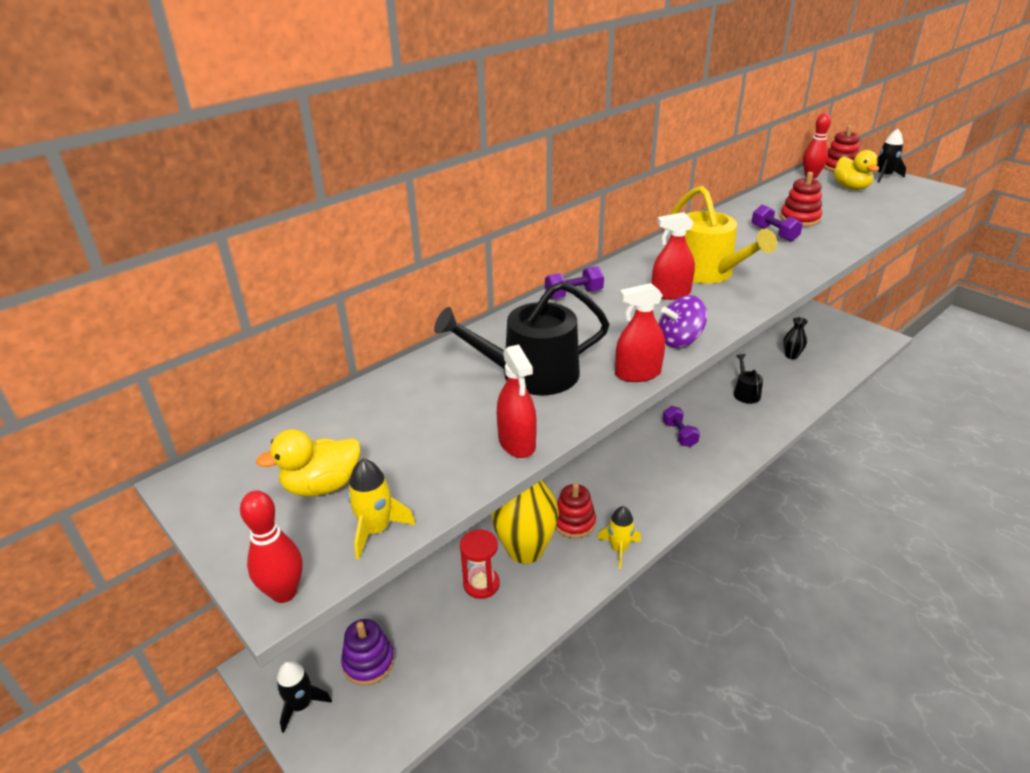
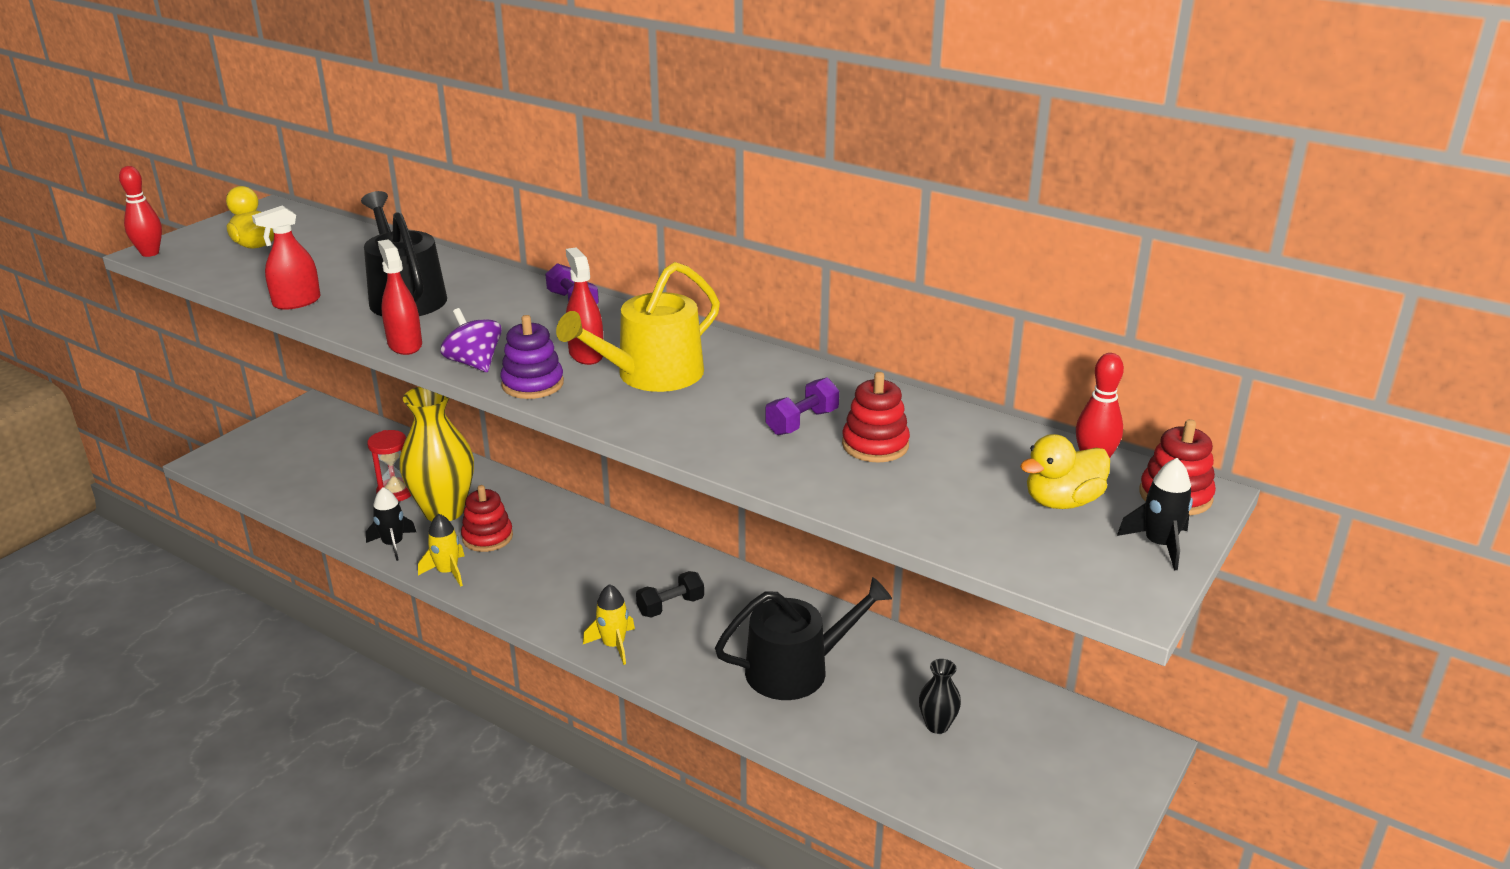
camera: 75 degrees right, 5 degrees down
(301, 705) = (271, 431): black rocket -> black rocket (393, 544)
(368, 662) = (309, 451): purple stacking toy -> purple stacking toy (532, 384)
(376, 530) = (201, 269): yellow rocket -> yellow rocket (614, 645)
(679, 434) = (670, 606): purple dumbbell -> black dumbbell
(745, 393) = (797, 669): black watering can -> black watering can, size x1.85

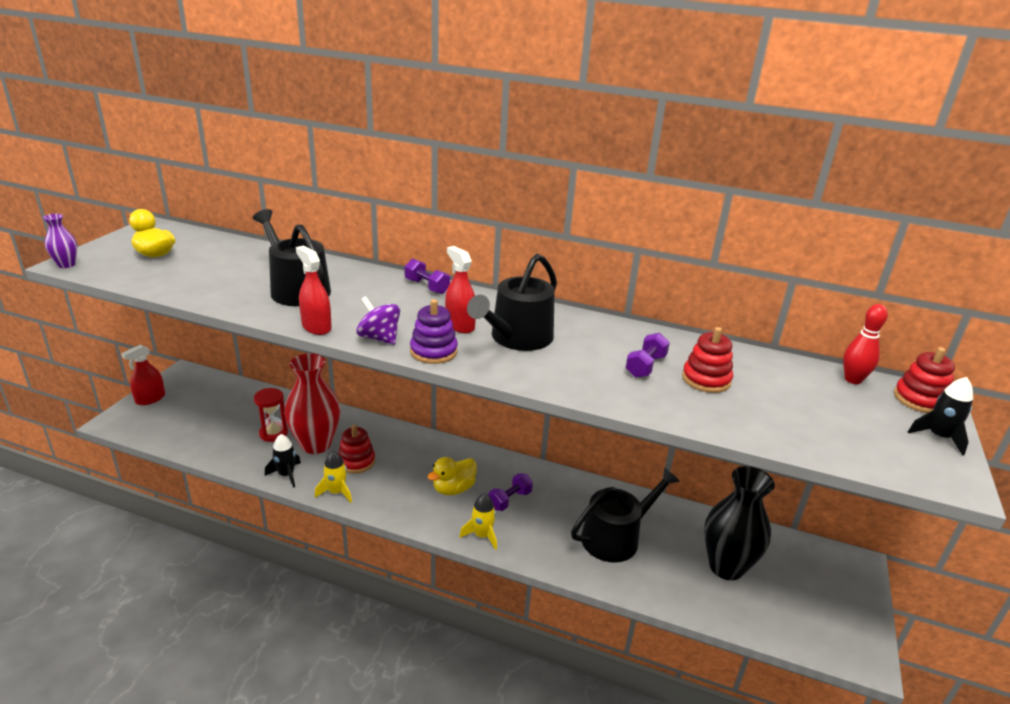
camera: 15 degrees left, 0 degrees up
(150, 253) = (66, 265): red bowling pin -> purple vase
(297, 302) = (210, 298): red spray bottle -> red spray bottle (150, 399)
(444, 511) = (316, 444): yellow vase -> red vase
(651, 375) = (517, 338): yellow watering can -> black watering can
(670, 606) = (509, 500): black dumbbell -> purple dumbbell
(937, 725) = (726, 566): black vase -> black vase, size x2.16
(1062, 502) = (855, 411): yellow duck -> yellow duck (453, 489)

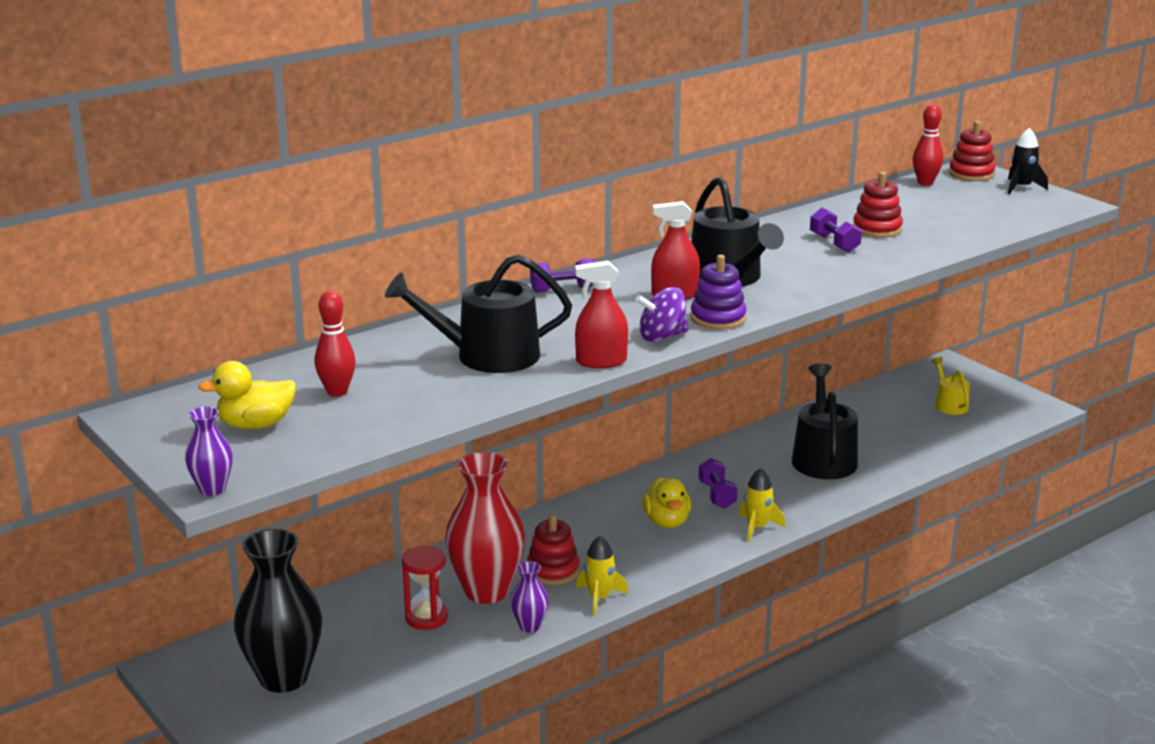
camera: 55 degrees left, 5 degrees down
(150, 399) = (211, 709): red spray bottle -> none
(212, 262) = (337, 392): none -> red bowling pin
(286, 475) = (530, 626): black rocket -> purple vase
(726, 566) = (905, 421): black vase -> black vase (283, 678)
(788, 586) = (949, 404): none -> yellow watering can

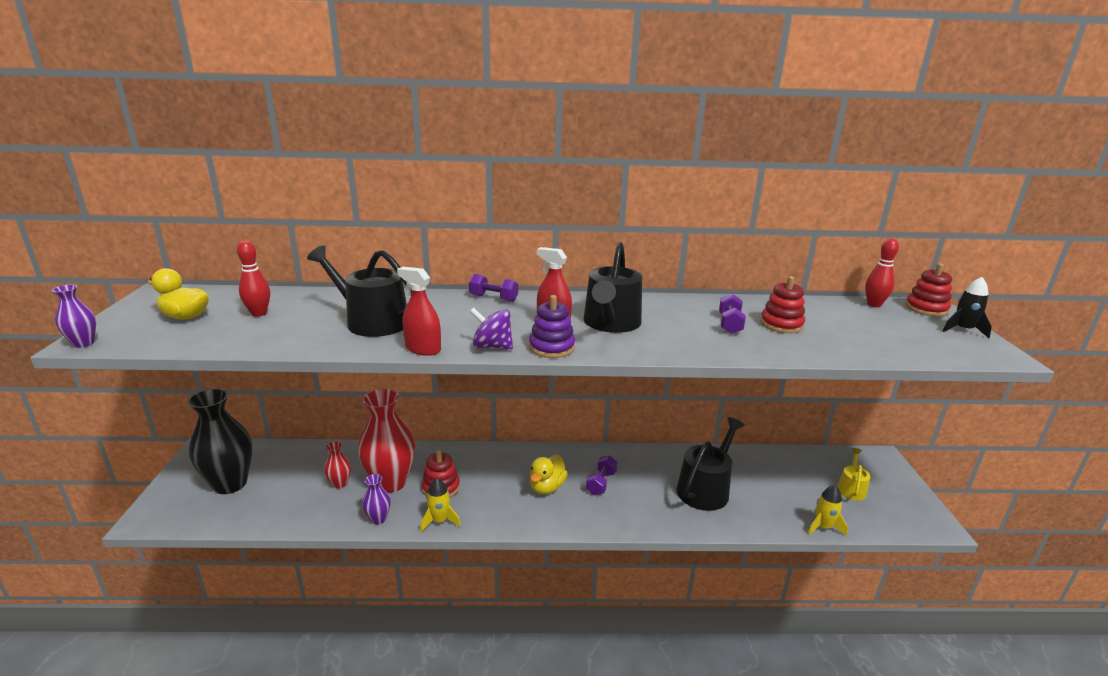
camera: 35 degrees right, 0 degrees up
(426, 617) = (340, 484): red hourglass -> red vase
(757, 527) = (598, 520): yellow rocket -> yellow rocket (823, 527)

